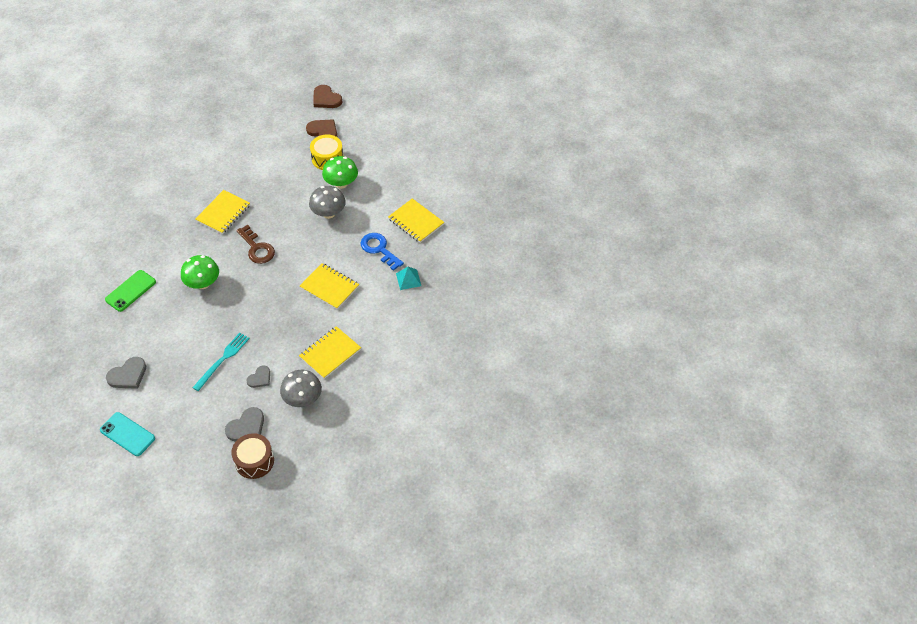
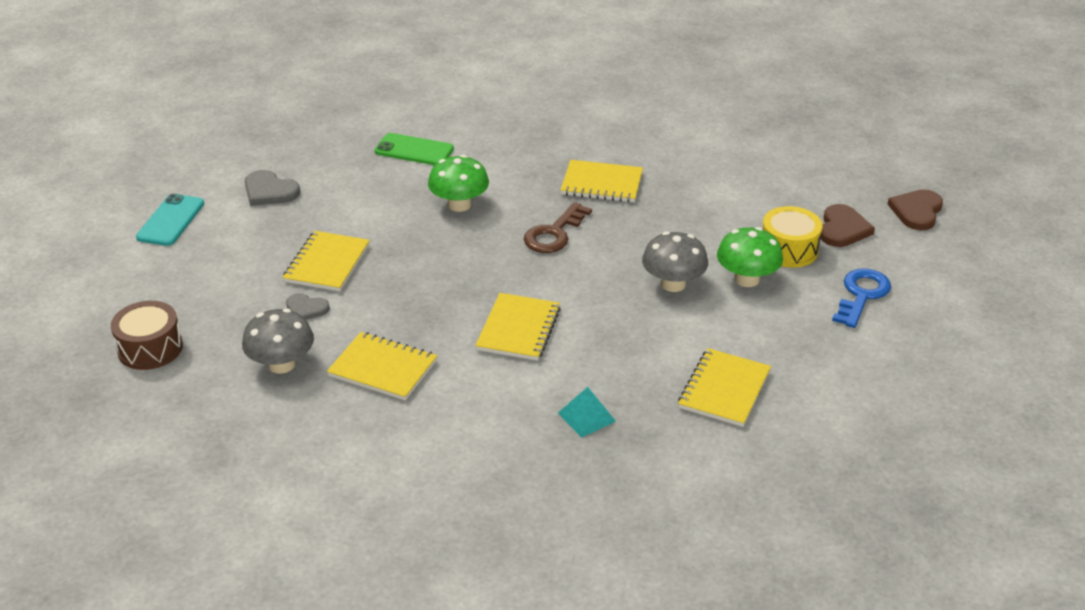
camera: 70 degrees right, 15 degrees down
(222, 360) = (327, 263): turquoise fork -> yellow notebook
(246, 427) = (211, 322): grey heart -> none
(379, 249) = (632, 362): blue key -> blue key (861, 295)

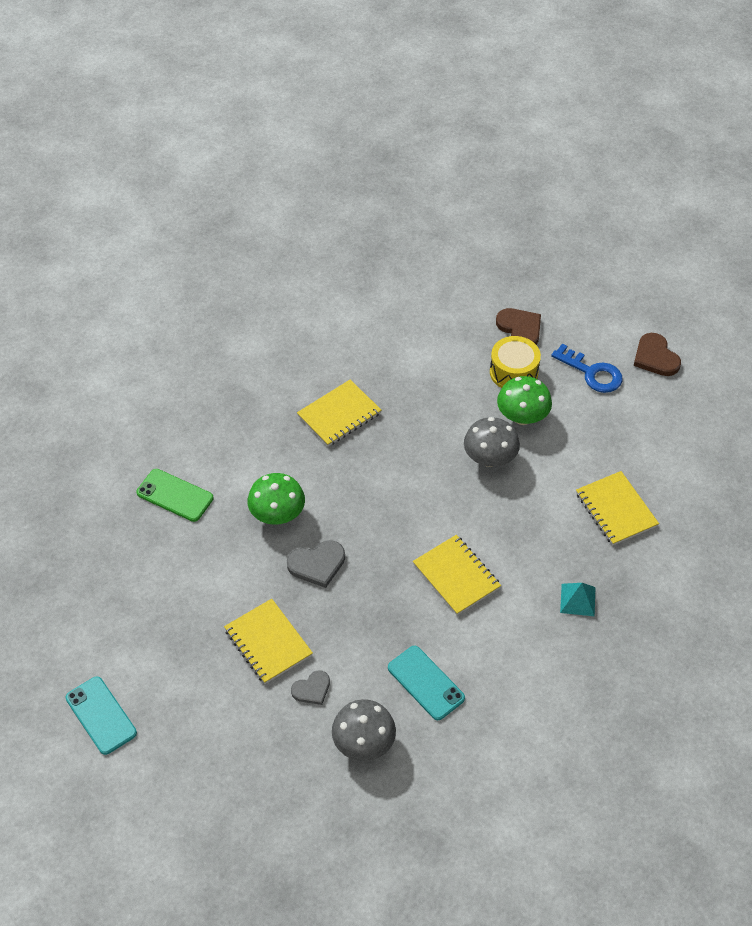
camera: 50 degrees left, 15 degrees up
(150, 348) = (263, 820): brown drum -> none
(269, 191) = (130, 624): grey heart -> grey heart (317, 564)
(383, 368) = (425, 683): yellow notebook -> turquoise phone
(414, 150) = (175, 495): green phone -> green phone turned 60 degrees clockwise
(554, 234) = (370, 483): brown key -> none
(861, 295) = (592, 373): blue key -> blue key turned 150 degrees clockwise
(916, 211) = (539, 279): brown heart -> brown heart (655, 357)

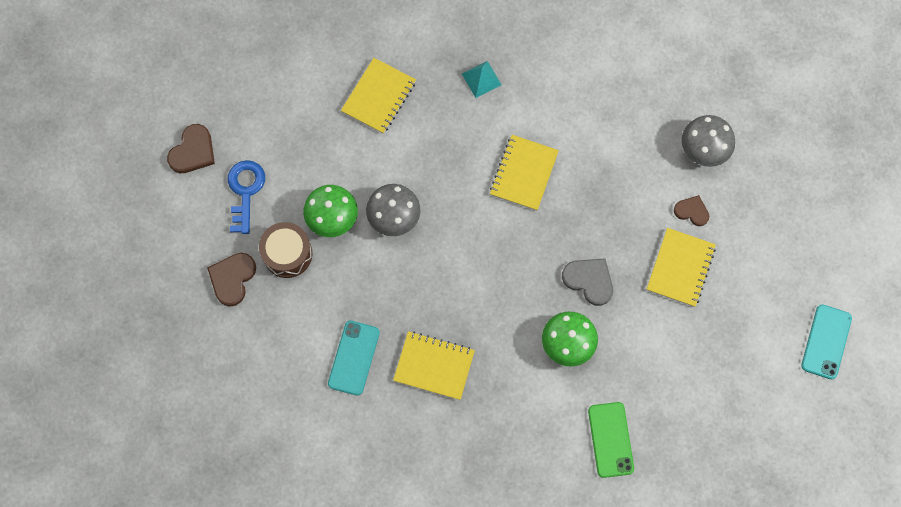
camera: 125 degrees left, 20 degrees up
(312, 689) = (692, 211): grey heart -> brown heart
(425, 683) = (627, 139): turquoise phone -> turquoise phone (354, 358)
(513, 372) = (287, 254): yellow drum -> brown drum

